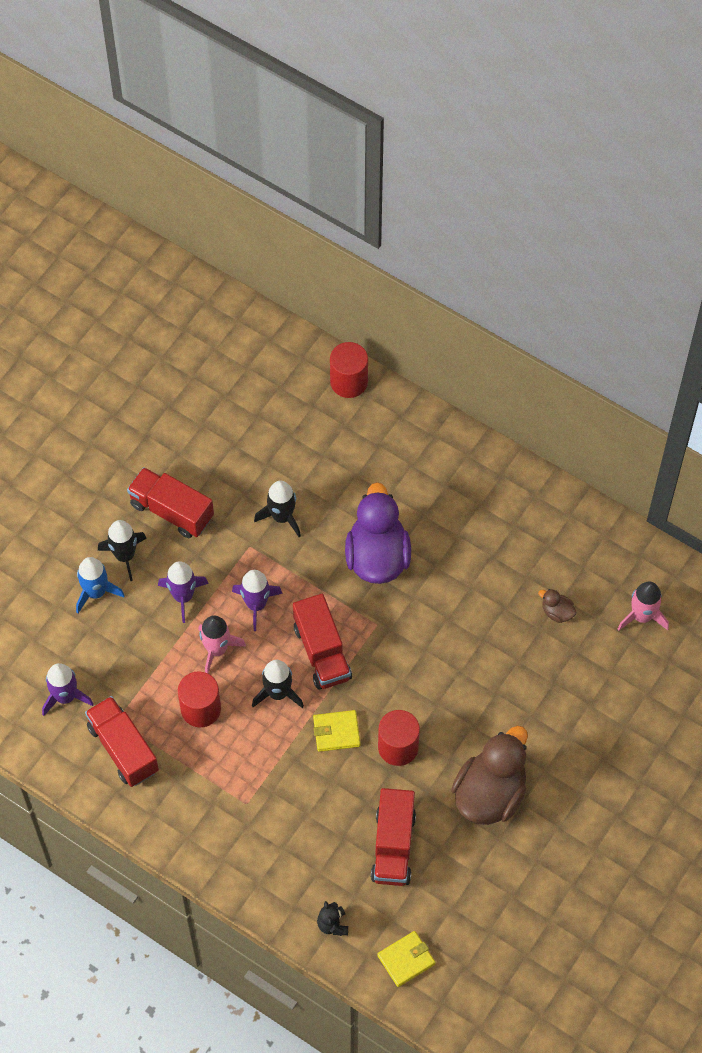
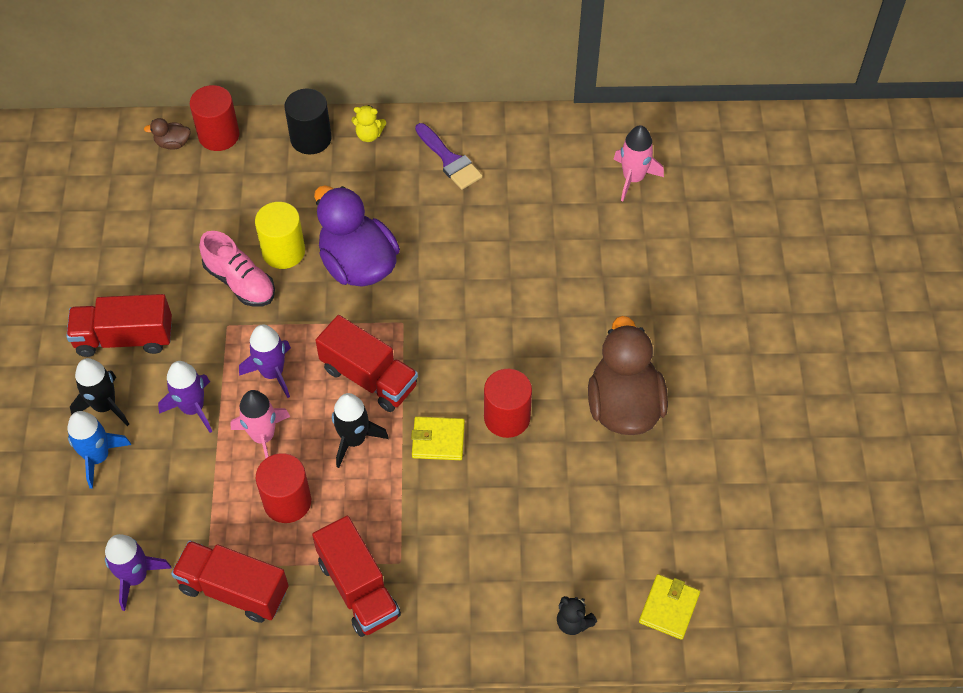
camera: 35 degrees left, 5 degrees down
(282, 517) = (240, 282): black rocket -> pink shoe
(330, 511) = (283, 251): none -> yellow cylinder
(336, 732) = (438, 440): yellow wallet -> yellow wallet turned 45 degrees clockwise
(393, 846) = (573, 510): red truck -> red truck (358, 588)
(416, 427) = (311, 138): none -> black cylinder
(463, 451) = (369, 135): none -> yellow teddy bear
(509, 512) = (449, 160): none -> purple brush
(557, 612) = (558, 217): brown duck -> brown duck (173, 143)

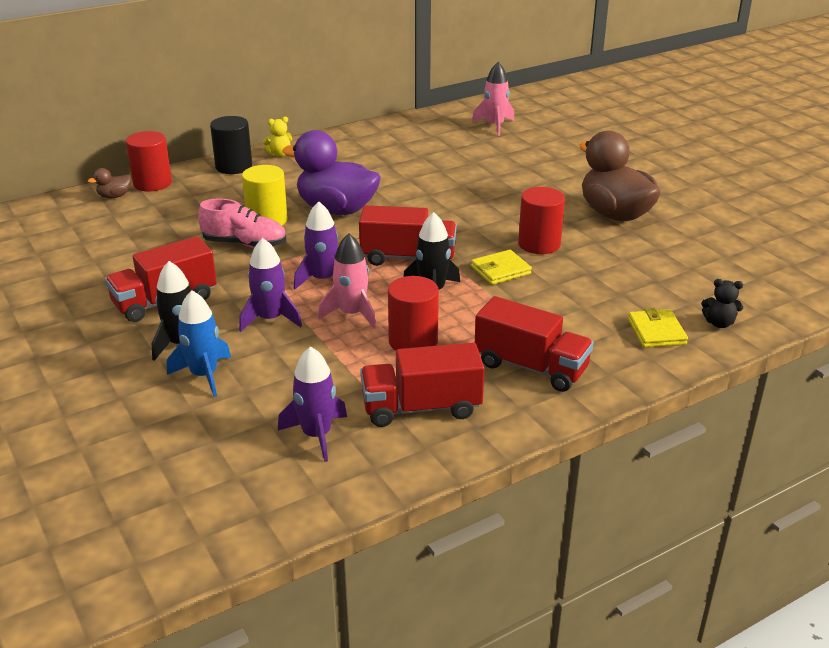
camera: 30 degrees left, 25 degrees down
(449, 160) = (355, 149): purple brush -> none
(669, 608) = (774, 292): yellow wallet -> yellow wallet (656, 332)

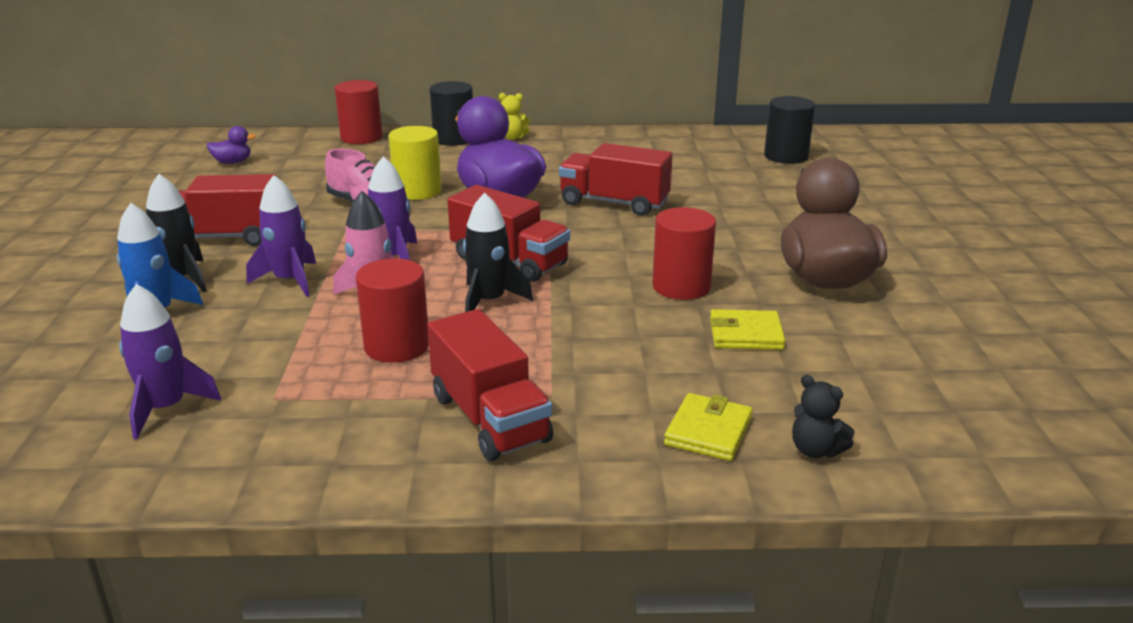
camera: 30 degrees right, 5 degrees down
(69, 234) = (232, 162): none -> purple duck
(114, 196) = (314, 141): brown duck -> none
(421, 408) = (306, 419): red truck -> red truck (614, 203)
(495, 125) = (786, 156): pink rocket -> black cylinder
(500, 270) = (596, 302): yellow wallet -> yellow wallet (746, 334)

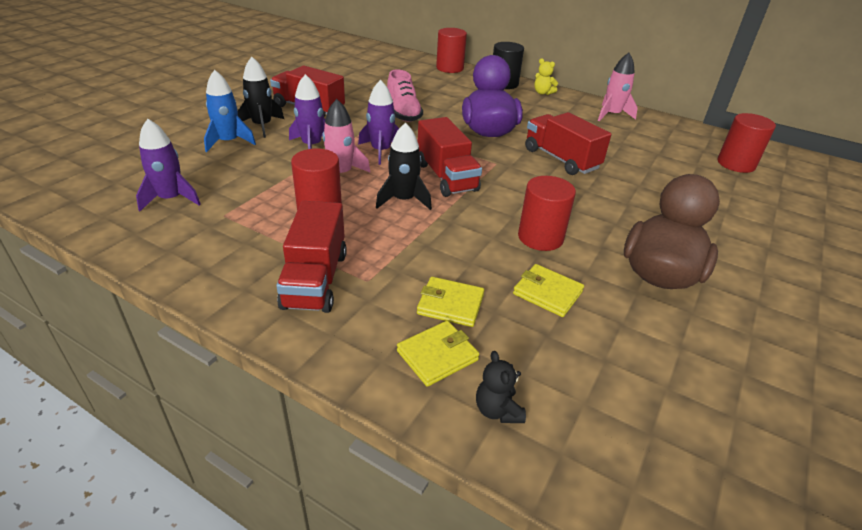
camera: 30 degrees right, 10 degrees up
(232, 162) = (364, 64): purple duck -> none
(417, 191) = (443, 112): yellow cylinder -> none
(616, 141) = (612, 115): none -> pink rocket
(666, 382) = (450, 304): none -> yellow wallet
(786, 156) = (736, 164): black cylinder -> red cylinder

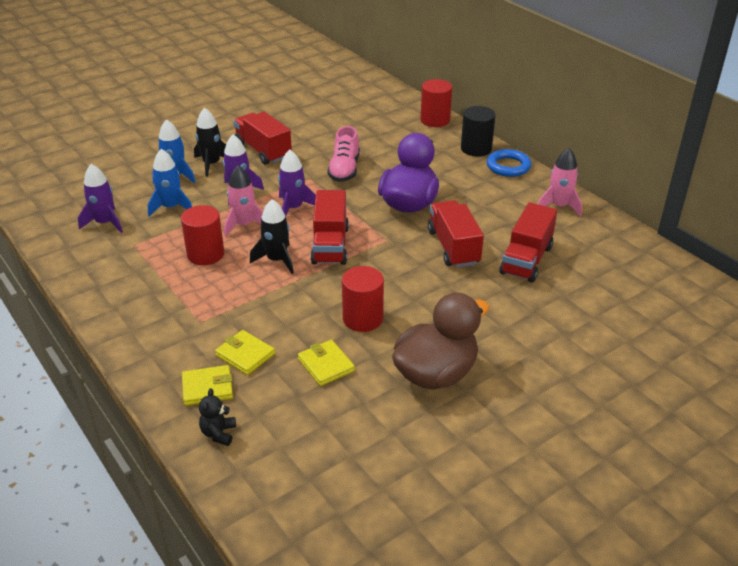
camera: 25 degrees right, 0 degrees up
(244, 171) = (171, 207): none -> blue rocket
(315, 280) = (164, 312): red truck -> red truck (526, 260)
(542, 93) = (508, 166): yellow teddy bear -> blue ring
(736, 164) = (637, 288): red cylinder -> none

